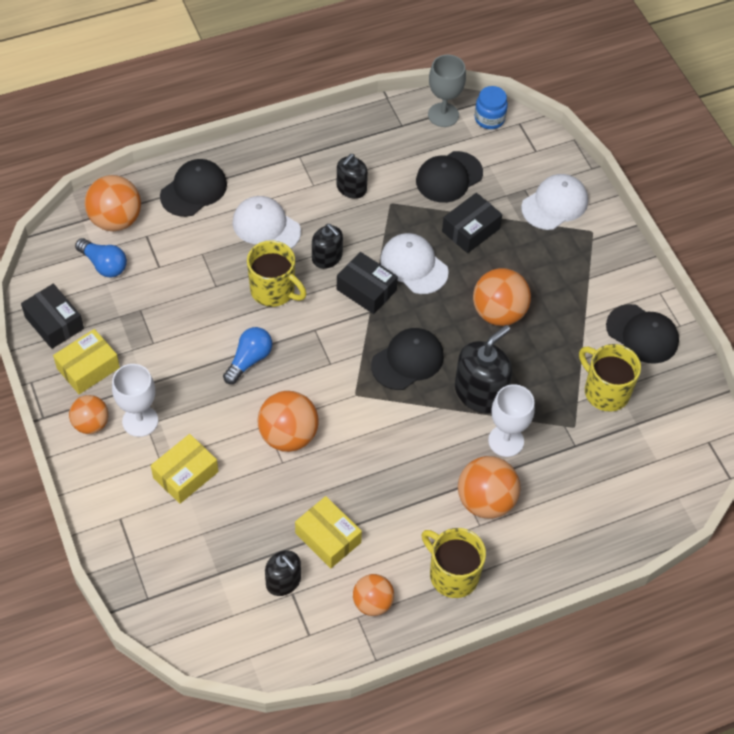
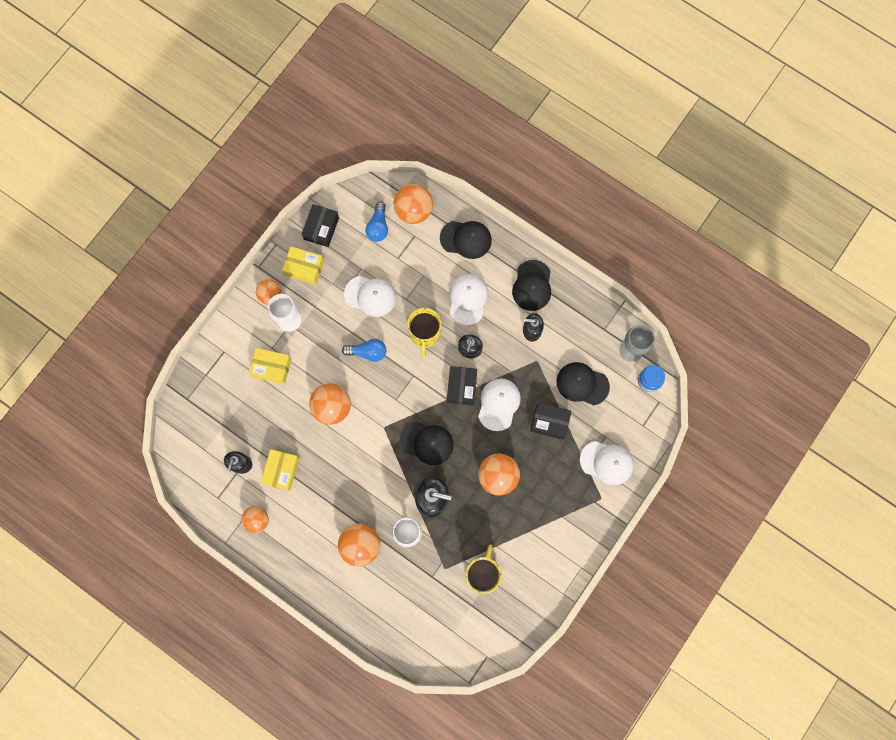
camera: 60 degrees right, 20 degrees up
(182, 319) = (370, 296): none -> white cap
(452, 574) = (301, 554): yellow mug -> none
(642, 334) = (541, 573): black cap -> black cap (532, 285)

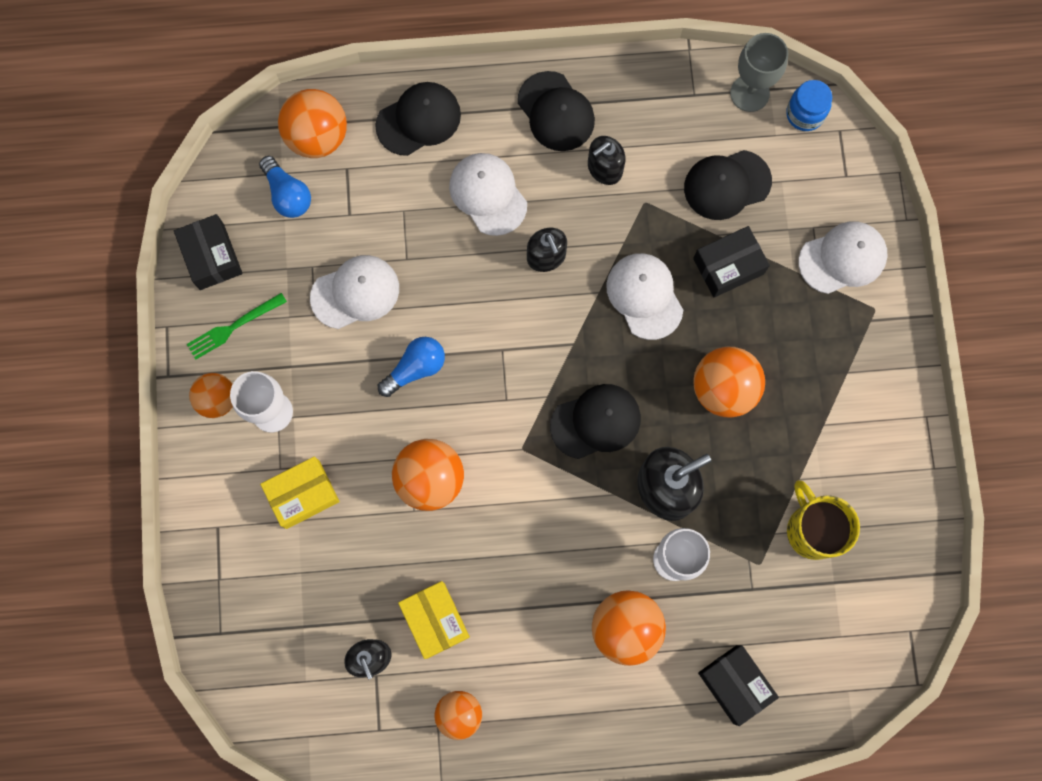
camera: 40 degrees left, 0 degrees up
(304, 268) = (233, 327): yellow box -> green fork
(425, 334) = (471, 284): yellow mug -> none
(461, 387) = (578, 313): black box -> black box (735, 684)

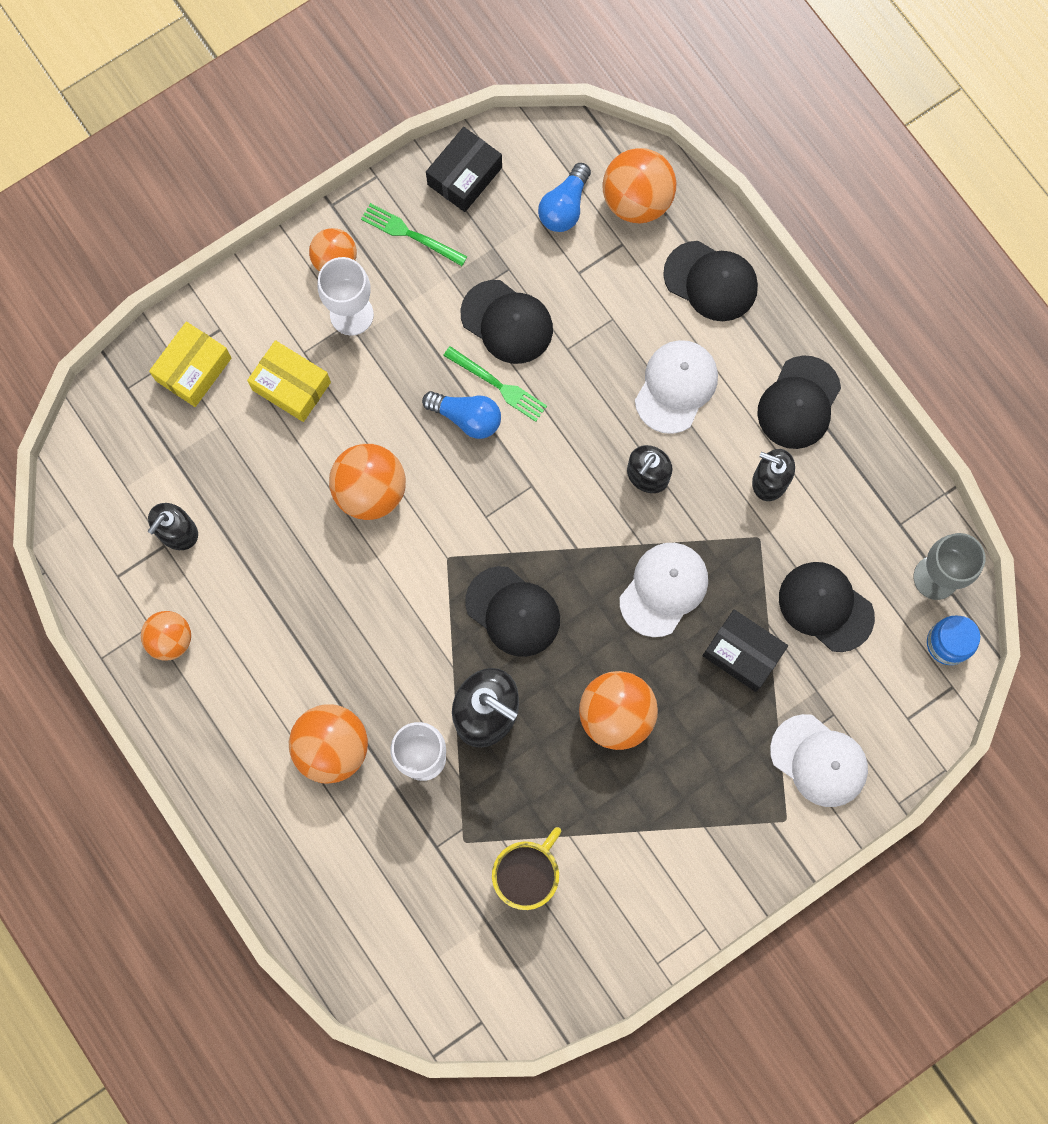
camera: 60 degrees right, 0 degrees up
(355, 292) = (507, 322): white cap -> black cap
(403, 329) = (498, 385): none -> green fork
(435, 620) = (243, 569): yellow box -> yellow box (193, 369)
(735, 684) = (336, 879): black box -> none

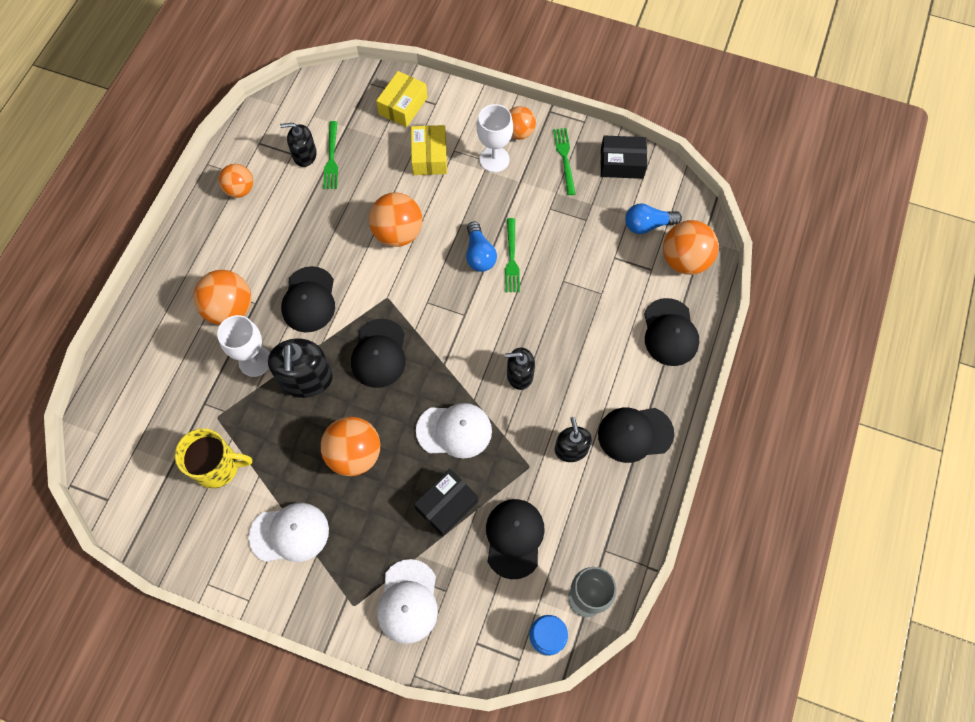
camera: 55 degrees right, 10 degrees down
(193, 369) = (403, 106): yellow box -> yellow box turned 60 degrees counterclockwise
(206, 502) = (331, 158): none -> green fork
(507, 322) = (553, 239): black cap -> black cap (309, 300)
(676, 387) = (588, 355): white cap -> white cap (289, 533)
(742, 653) = (446, 505): black box -> black box turned 45 degrees clockwise

